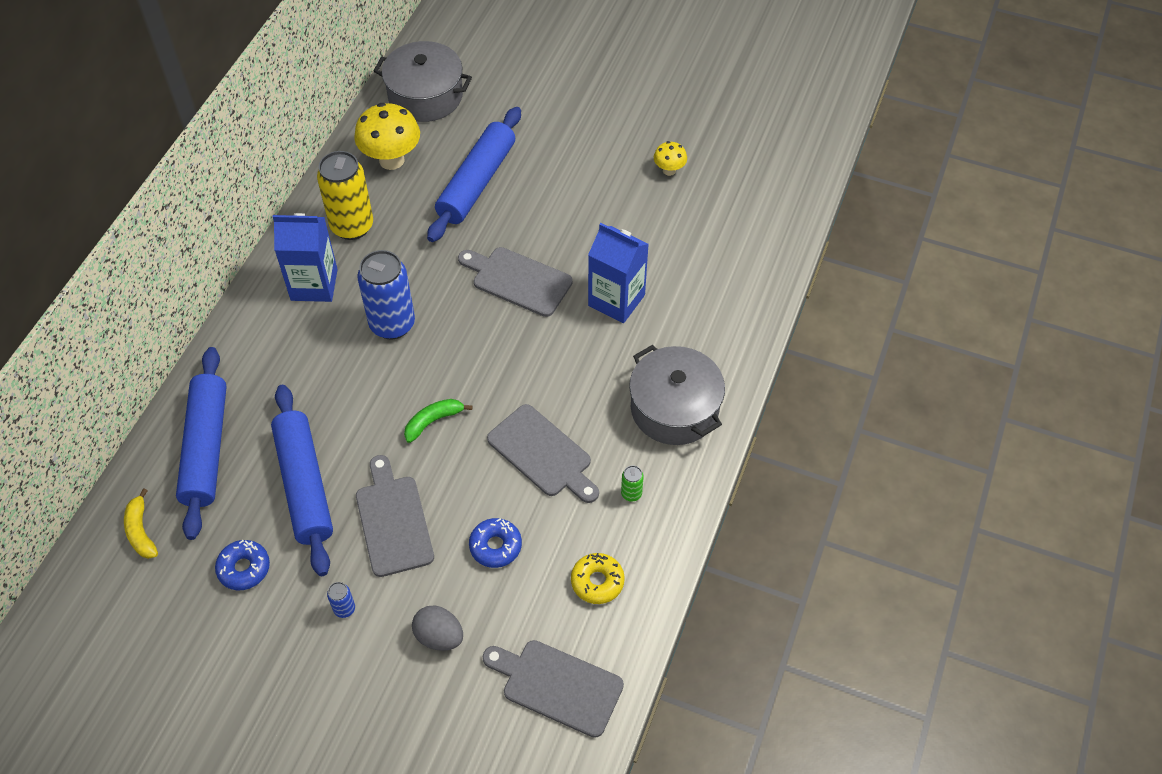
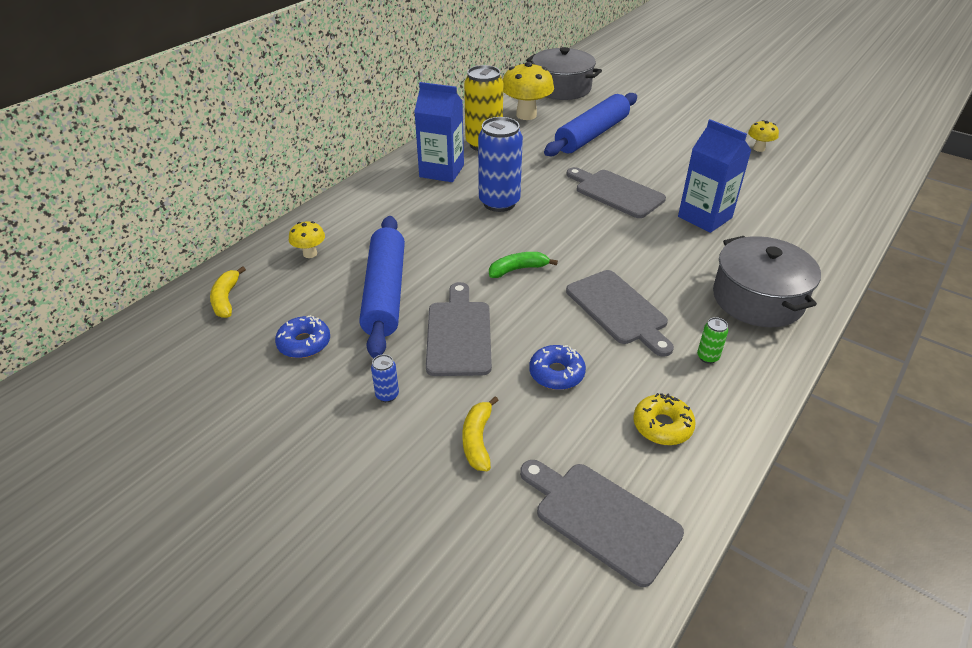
camera: 15 degrees right, 15 degrees down
(206, 448) = (310, 254): blue rolling pin -> yellow mushroom
(439, 636) = (478, 440): grey egg -> yellow banana

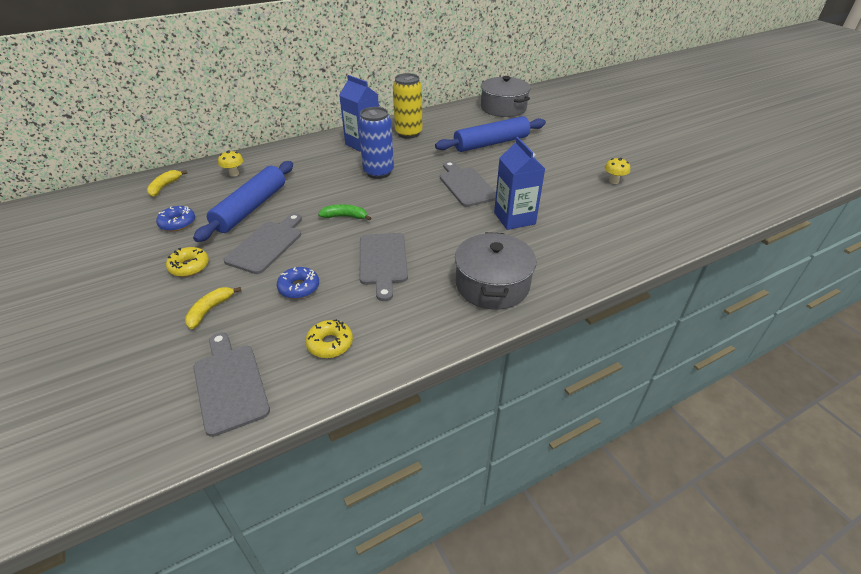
camera: 25 degrees right, 0 degrees up
(387, 395) = (189, 266): blue can -> yellow donut
(526, 115) = (458, 121): yellow mushroom -> none
(707, 357) = (410, 311): green can -> none

